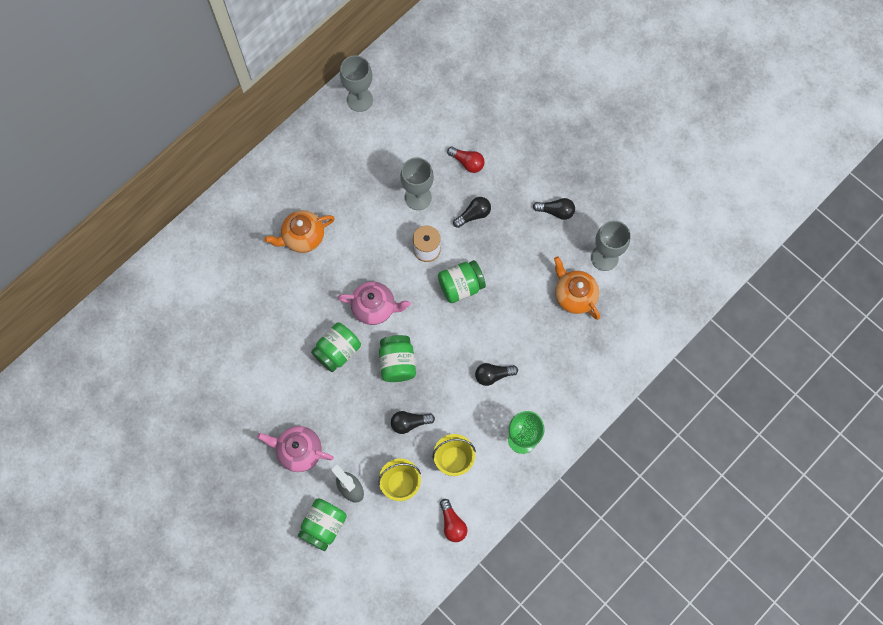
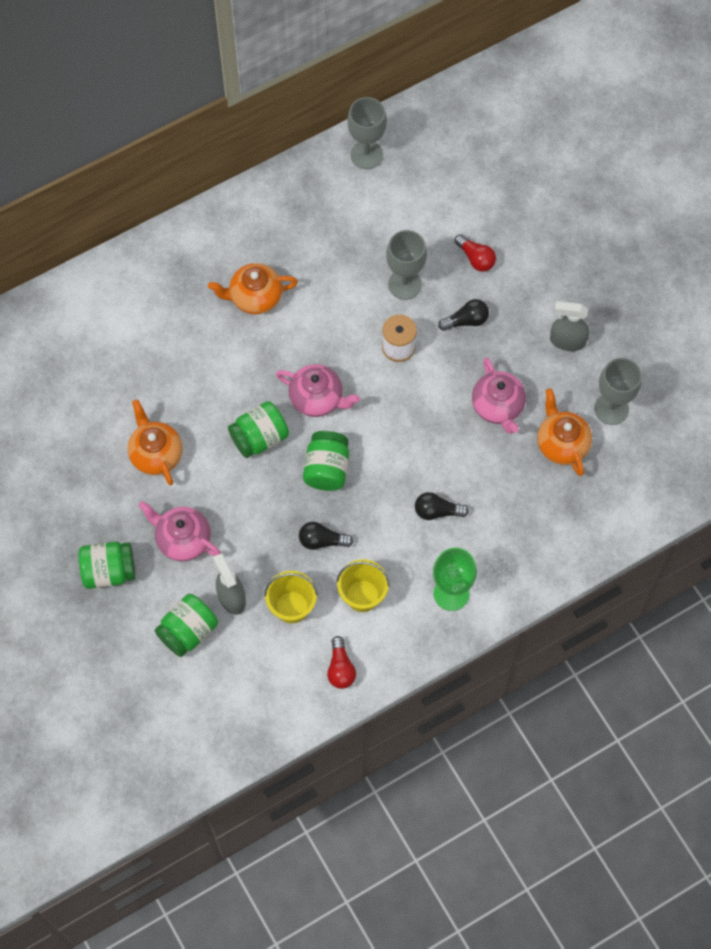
camera: 15 degrees right, 5 degrees down
(258, 386) = (156, 454): none -> orange teapot
(461, 286) = (427, 399): green jar -> green jar (109, 571)
(517, 278) = (498, 406): none -> pink teapot
(556, 211) = (567, 341): black light bulb -> grey spray bottle

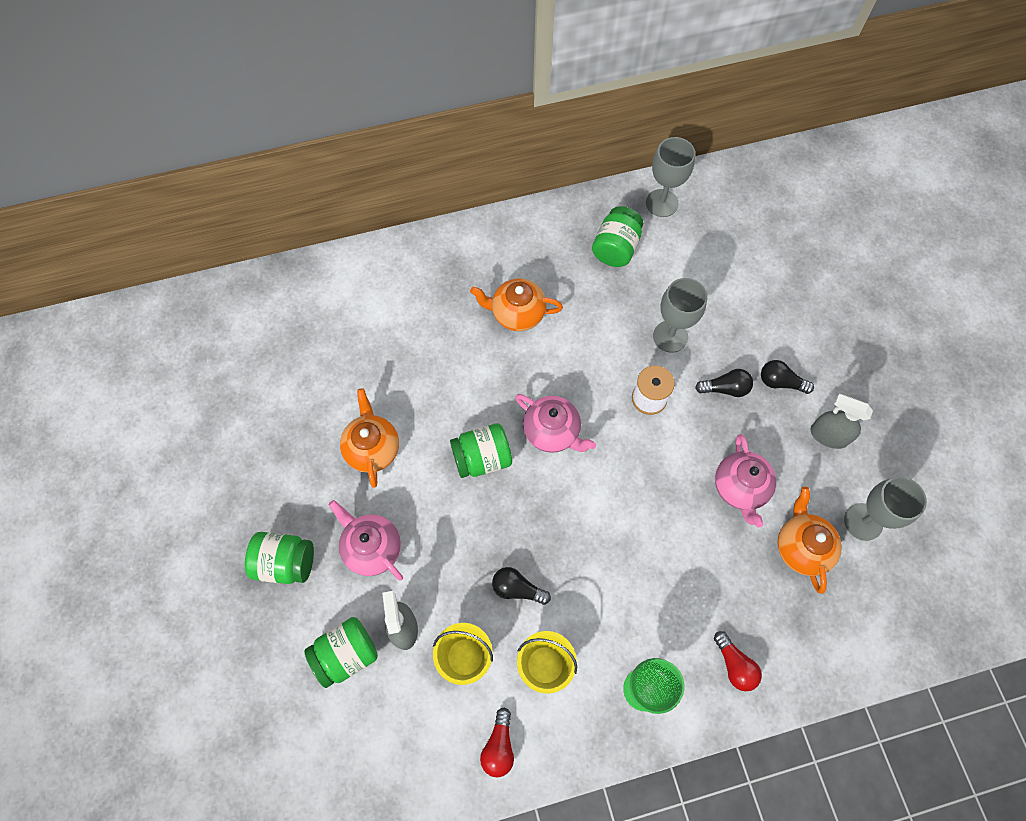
camera: 15 degrees right, 0 degrees up
(327, 469) = (543, 509): green jar -> green jar (615, 248)
(437, 511) = (649, 588): black light bulb -> black light bulb (780, 382)
(475, 258) = (748, 327): red light bulb -> red light bulb (734, 665)

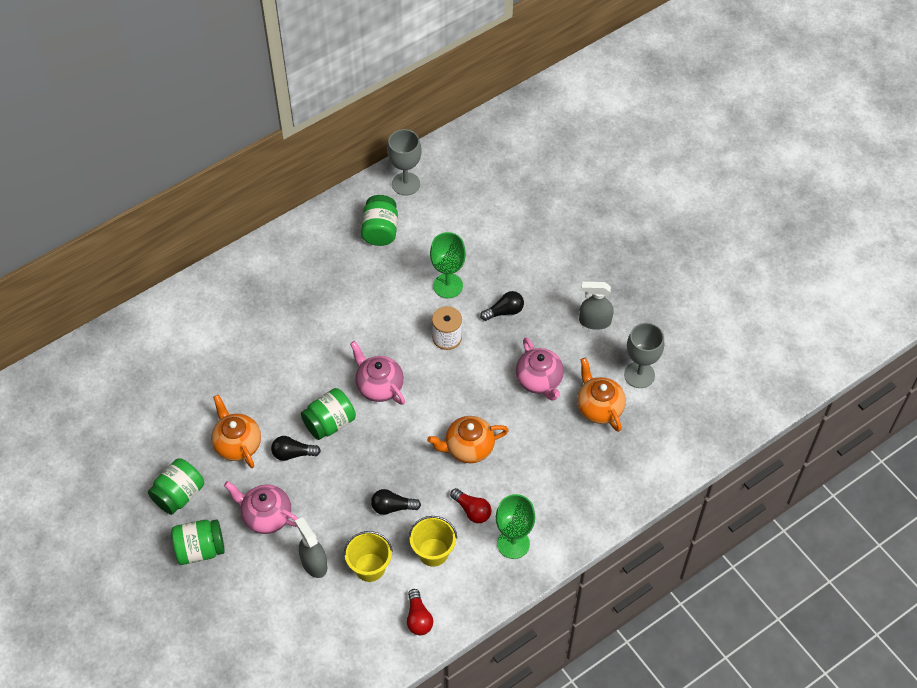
camera: 20 degrees left, 10 degrees down
(346, 654) = (276, 596): green jar -> green jar (179, 494)
(517, 314) = (317, 306): orange teapot -> orange teapot (468, 448)
(552, 432) = (379, 386): pink teapot -> pink teapot turned 150 degrees counterclockwise
(670, 336) = (448, 286): grey goblet -> green goblet
(734, 665) = (575, 504): red light bulb -> red light bulb (472, 510)
(780, 382) = (545, 293): black light bulb -> black light bulb (293, 453)

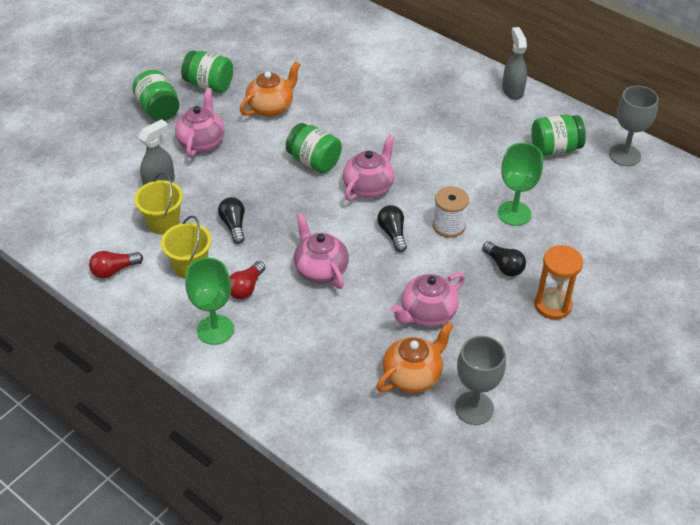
camera: 75 degrees right, 10 degrees down
(293, 453) = (272, 144): black light bulb -> black light bulb (393, 233)
(468, 448) = (320, 270): orange teapot -> pink teapot
(555, 291) = (552, 305): none -> orange hourglass
(594, 321) = (529, 350): grey spray bottle -> grey spray bottle (512, 90)

